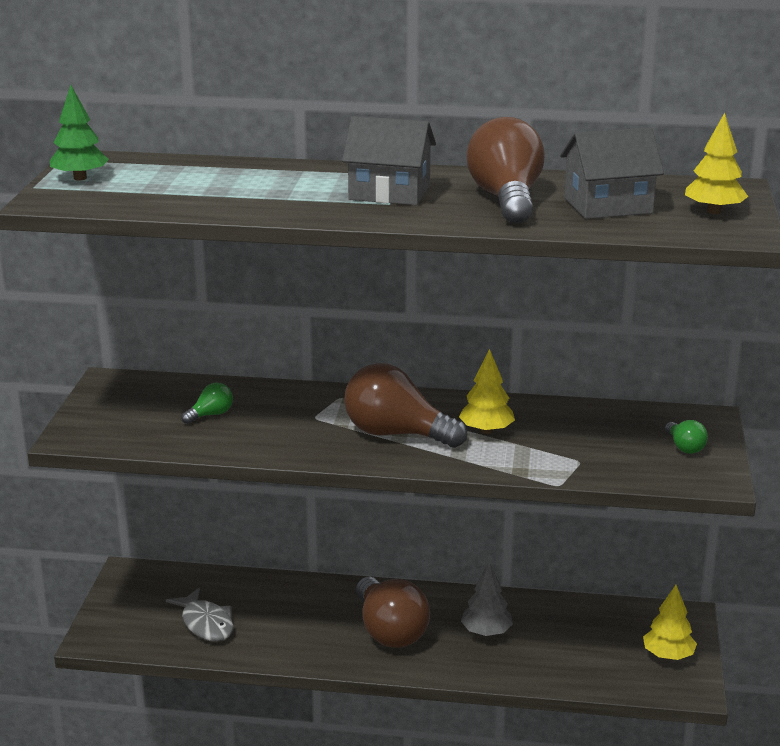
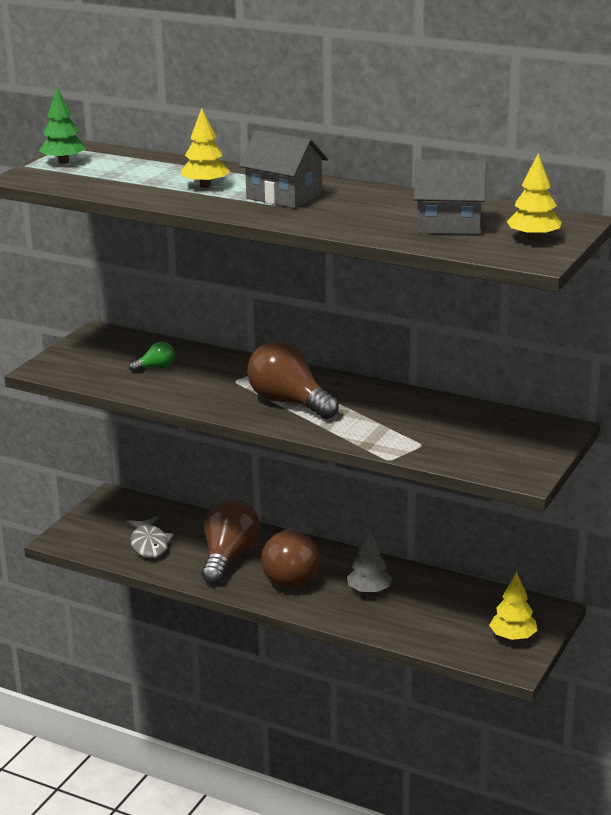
camera: 20 degrees right, 0 degrees up
(486, 430) = (364, 410): yellow tree -> yellow tree (205, 186)
(506, 199) = (371, 211): brown light bulb -> brown light bulb (229, 558)
(684, 447) = (521, 447): green light bulb -> none

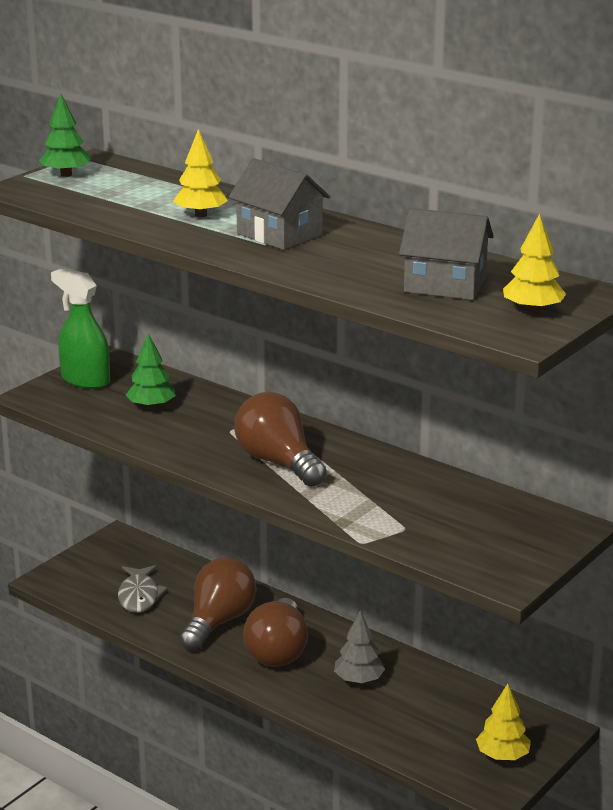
camera: 10 degrees right, 0 degrees up
(86, 351) = (85, 380): none -> green spray bottle
(156, 368) = (151, 406): green light bulb -> green tree

